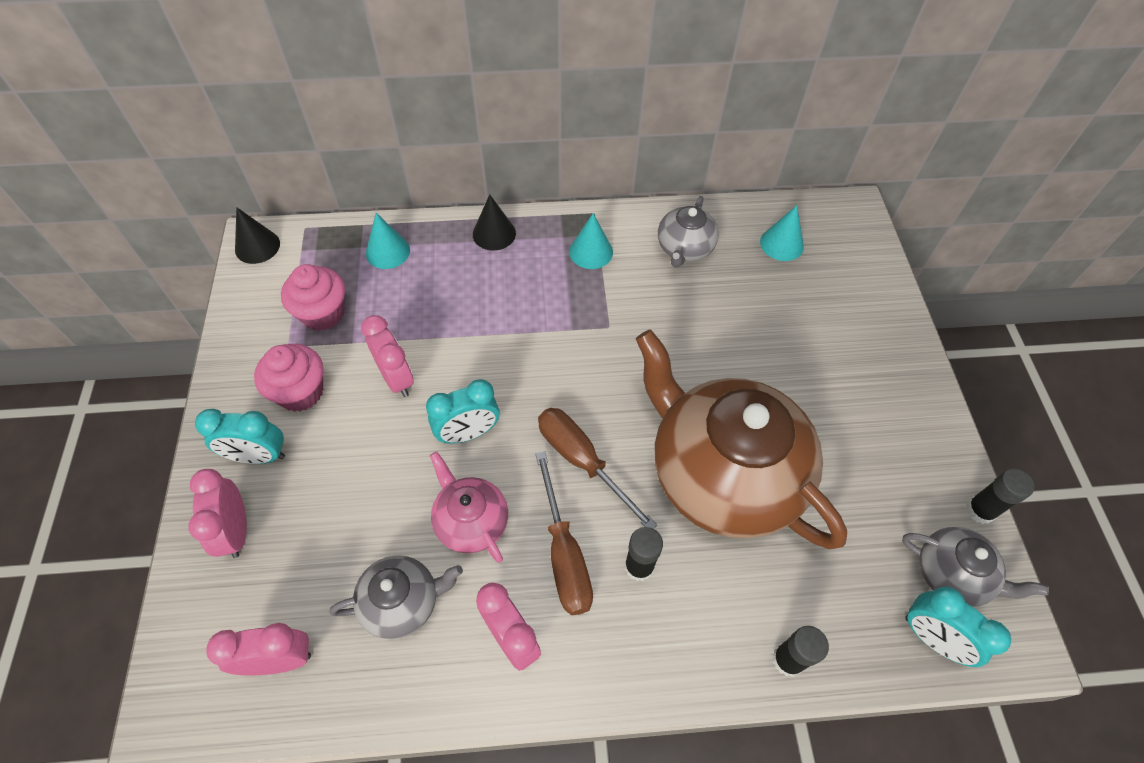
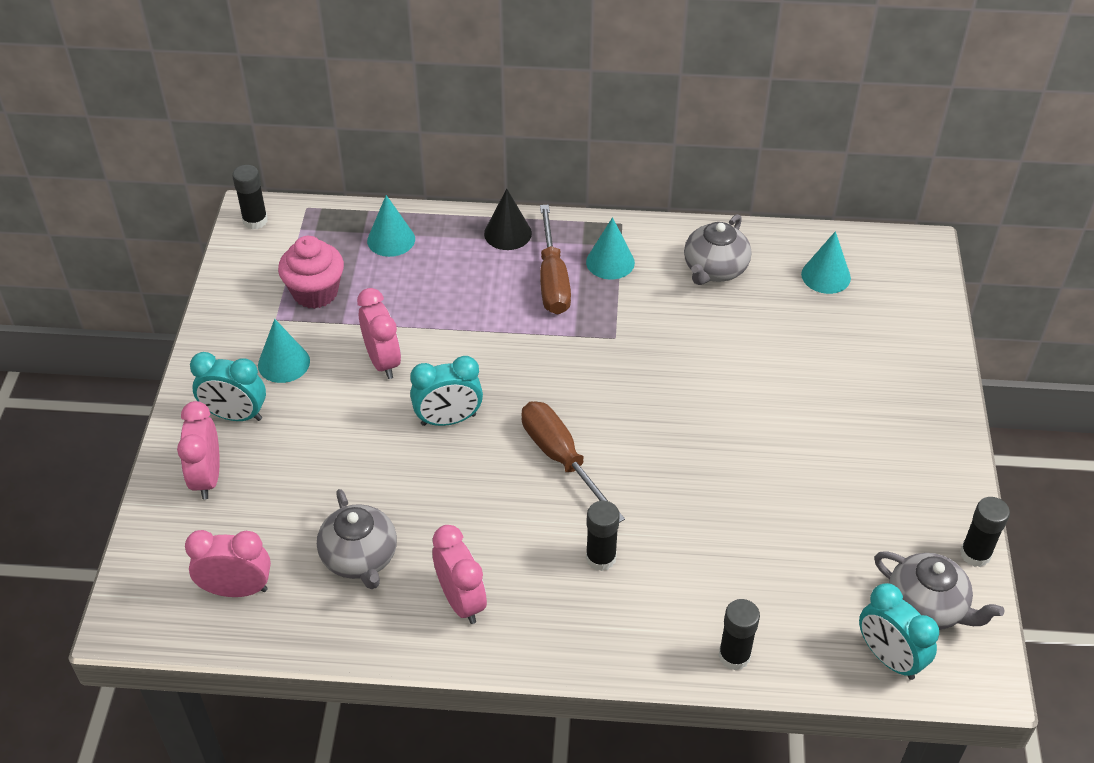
camera: 10 degrees right, 10 degrees down
(257, 246) = (255, 221): black cone -> black glue stick
(300, 392) = (284, 363): pink cupcake -> turquoise cone
(402, 602) = (360, 558): grey teapot -> grey teapot turned 75 degrees clockwise
(471, 521) = (438, 498): pink teapot -> none
(564, 554) = (527, 538): brown screwdriver -> brown screwdriver (552, 279)
(722, 474) = (705, 488): brown teapot -> none

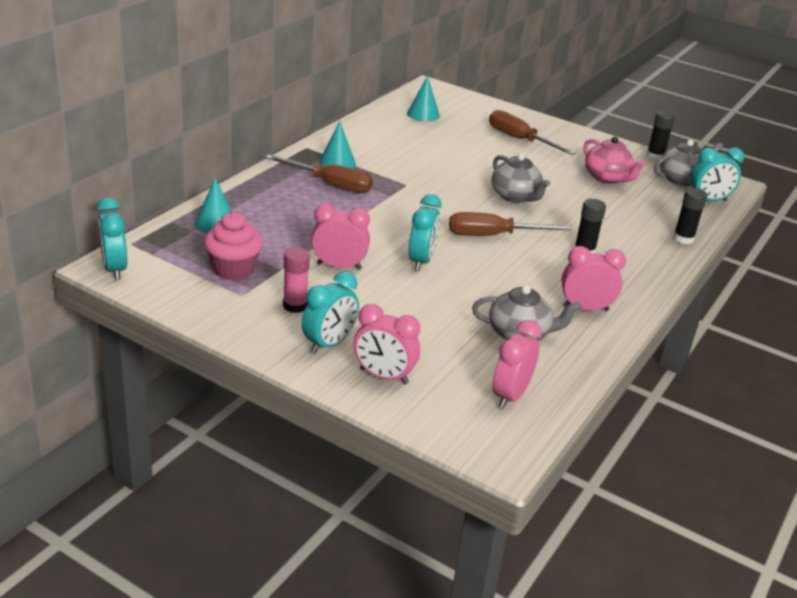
camera: 65 degrees left, 15 degrees down
(255, 221) = (114, 269): black glue stick -> turquoise clock
(284, 363) = (295, 306): turquoise cone -> pink glue stick
(507, 233) = (266, 183): black cone -> none
(714, 269) = (382, 138): grey teapot -> grey teapot (515, 196)
(839, 520) = (607, 178): none -> pink teapot
(857, 391) = (519, 139): none -> brown screwdriver

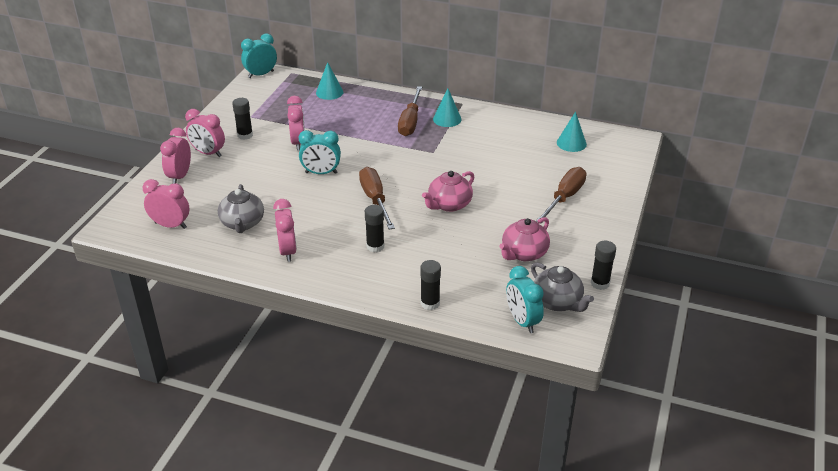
camera: 80 degrees right, 5 degrees up
(233, 269) = (277, 108): pink cupcake -> none
(295, 306) = (245, 135): pink glue stick -> black glue stick
(329, 343) = (208, 153): turquoise clock -> pink clock
(515, 196) = (449, 204): grey teapot -> pink teapot

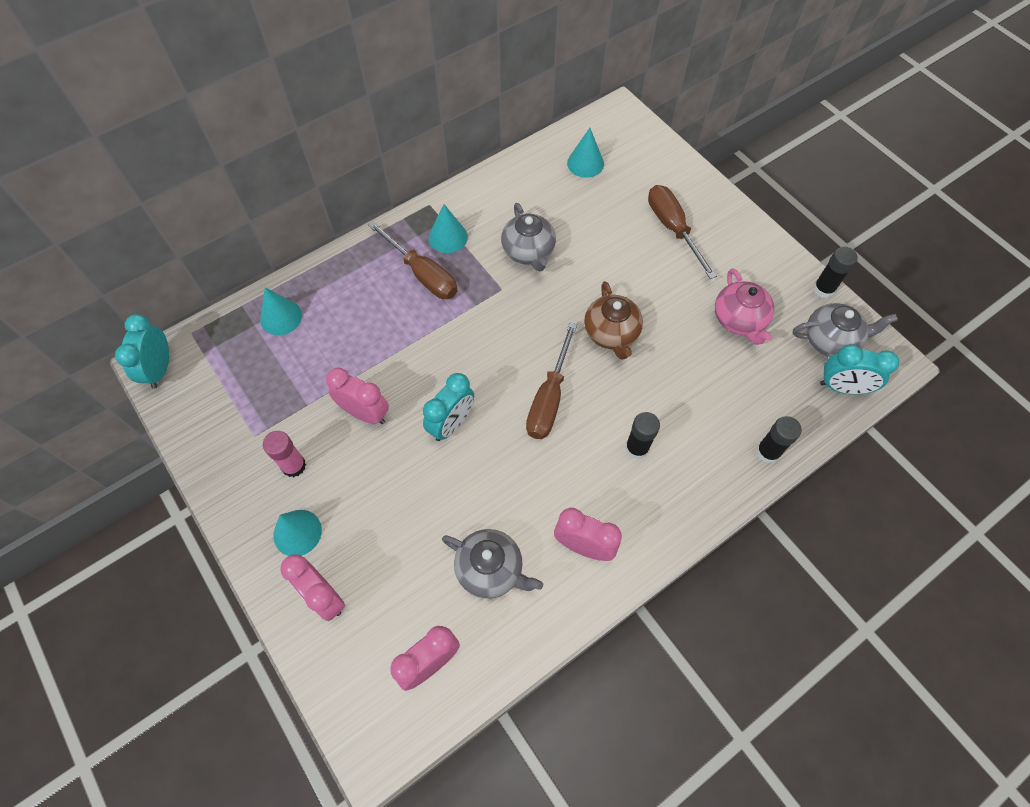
camera: 55 degrees left, 25 degrees up
(208, 153) = (297, 532): pink clock -> turquoise cone
(245, 135) = (294, 466): black glue stick -> pink glue stick
(375, 199) = (549, 398): brown screwdriver -> brown screwdriver turned 90 degrees counterclockwise
(449, 204) = (611, 333): pink teapot -> brown teapot
(472, 150) = (528, 251): none -> grey teapot

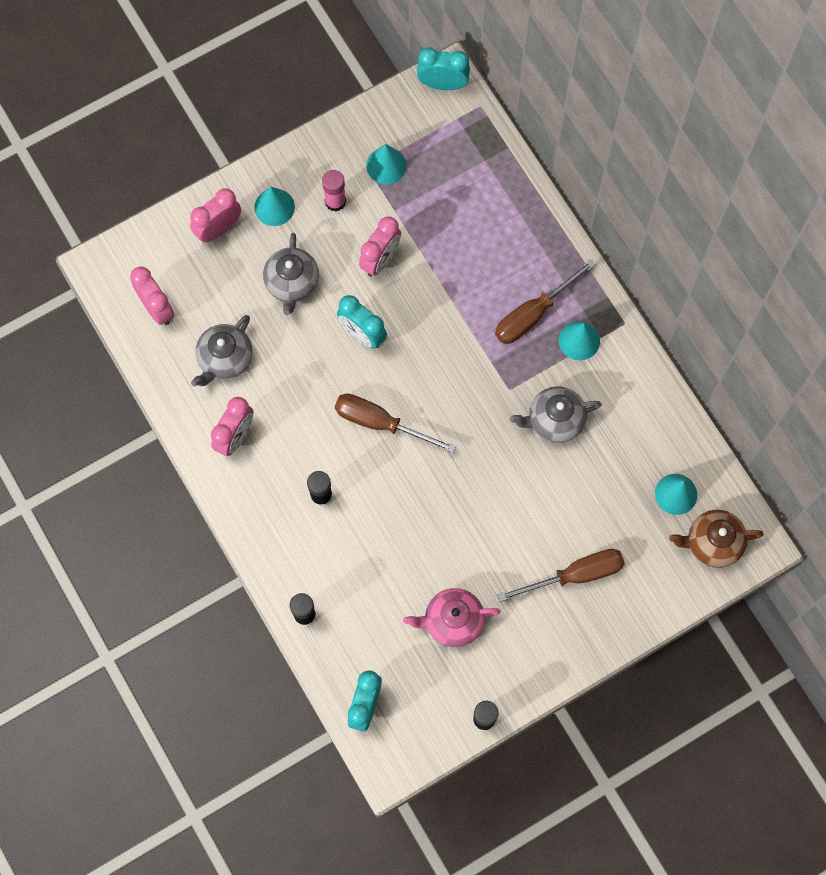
camera: 95 degrees right, 10 degrees up
(281, 317) = (491, 183): turquoise cone -> turquoise cone (386, 165)
(611, 333) = (447, 490): brown teapot -> brown teapot (712, 543)
(831, 340) = (420, 709): grey teapot -> grey teapot (292, 283)

